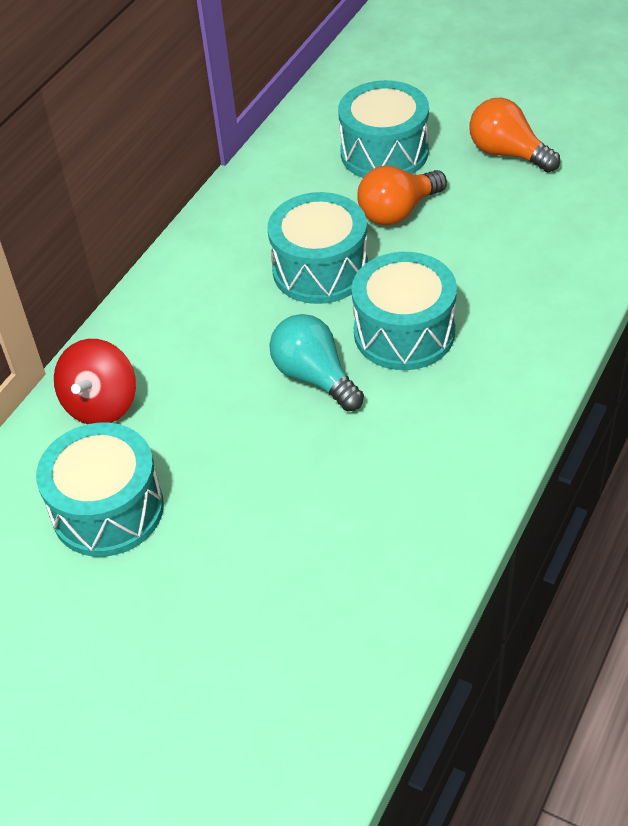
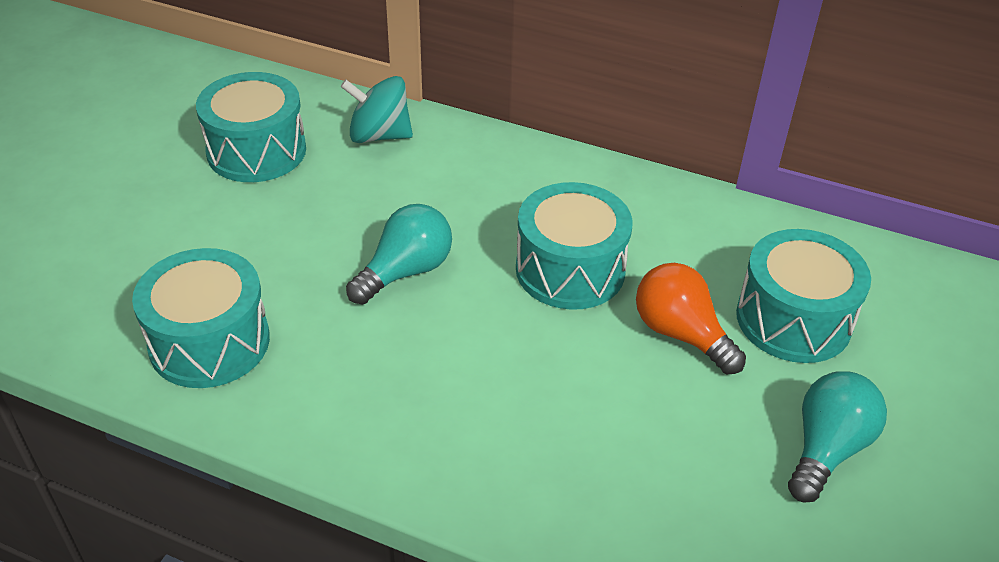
camera: 80 degrees right, 5 degrees down
(101, 404) = (379, 135): red spinning top -> turquoise spinning top
(404, 332) = (471, 342): turquoise drum -> turquoise drum (209, 342)
(507, 153) = (827, 449): orange light bulb -> turquoise light bulb

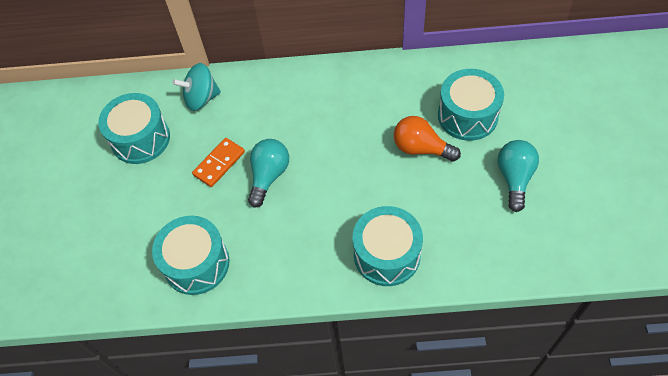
camera: 20 degrees left, 15 degrees up
(343, 225) = (219, 163): none -> orange domino
(570, 270) = (349, 136): turquoise drum -> turquoise drum (387, 255)

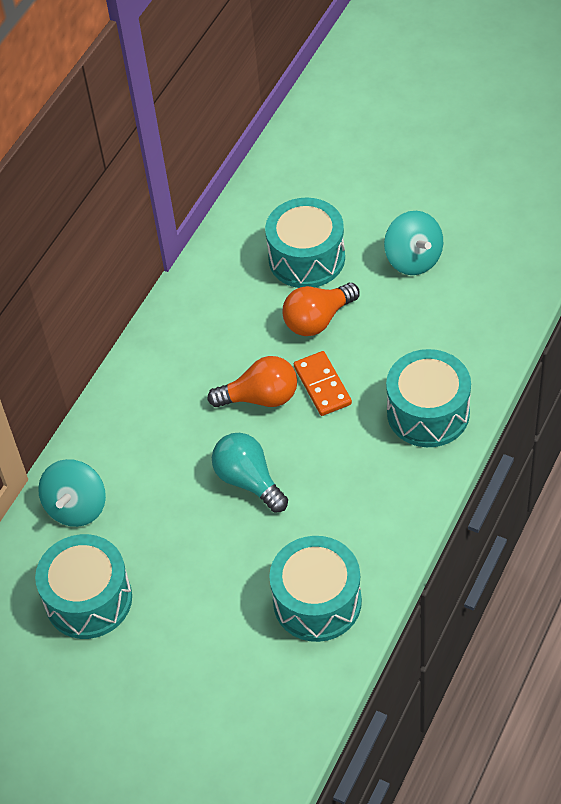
camera: 60 degrees left, 5 degrees down
(219, 163) = (192, 525): orange domino -> orange domino (322, 385)
(337, 149) = (261, 397): none -> orange light bulb
(514, 178) = (413, 259): turquoise light bulb -> turquoise spinning top

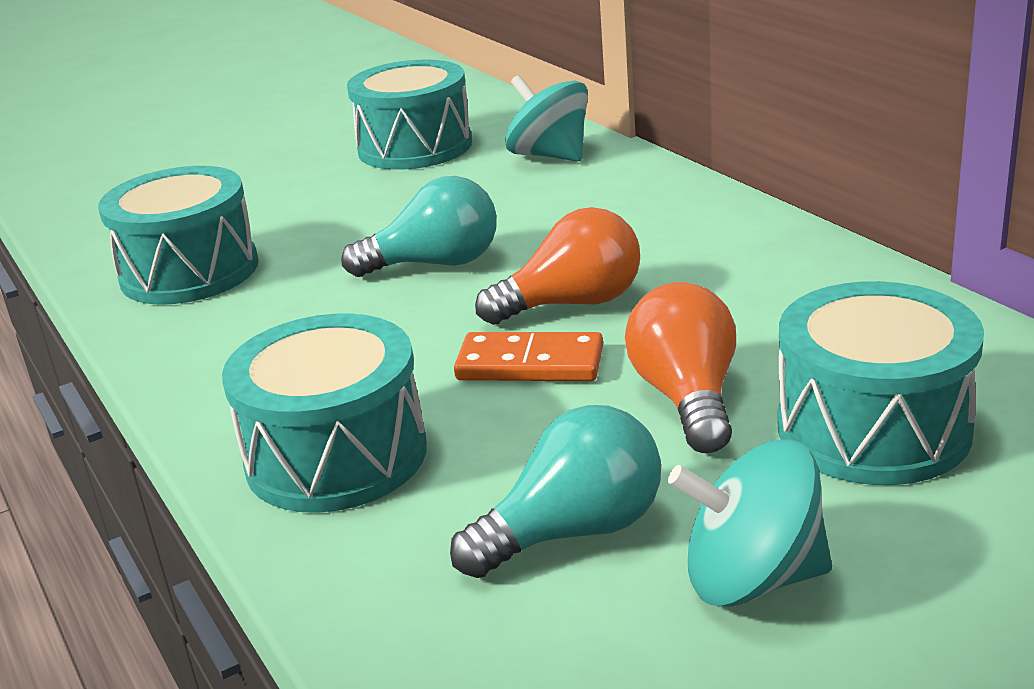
camera: 120 degrees right, 25 degrees down
(261, 397) = (572, 304): orange light bulb -> orange light bulb turned 135 degrees counterclockwise
(422, 314) = (573, 531): none -> turquoise light bulb

